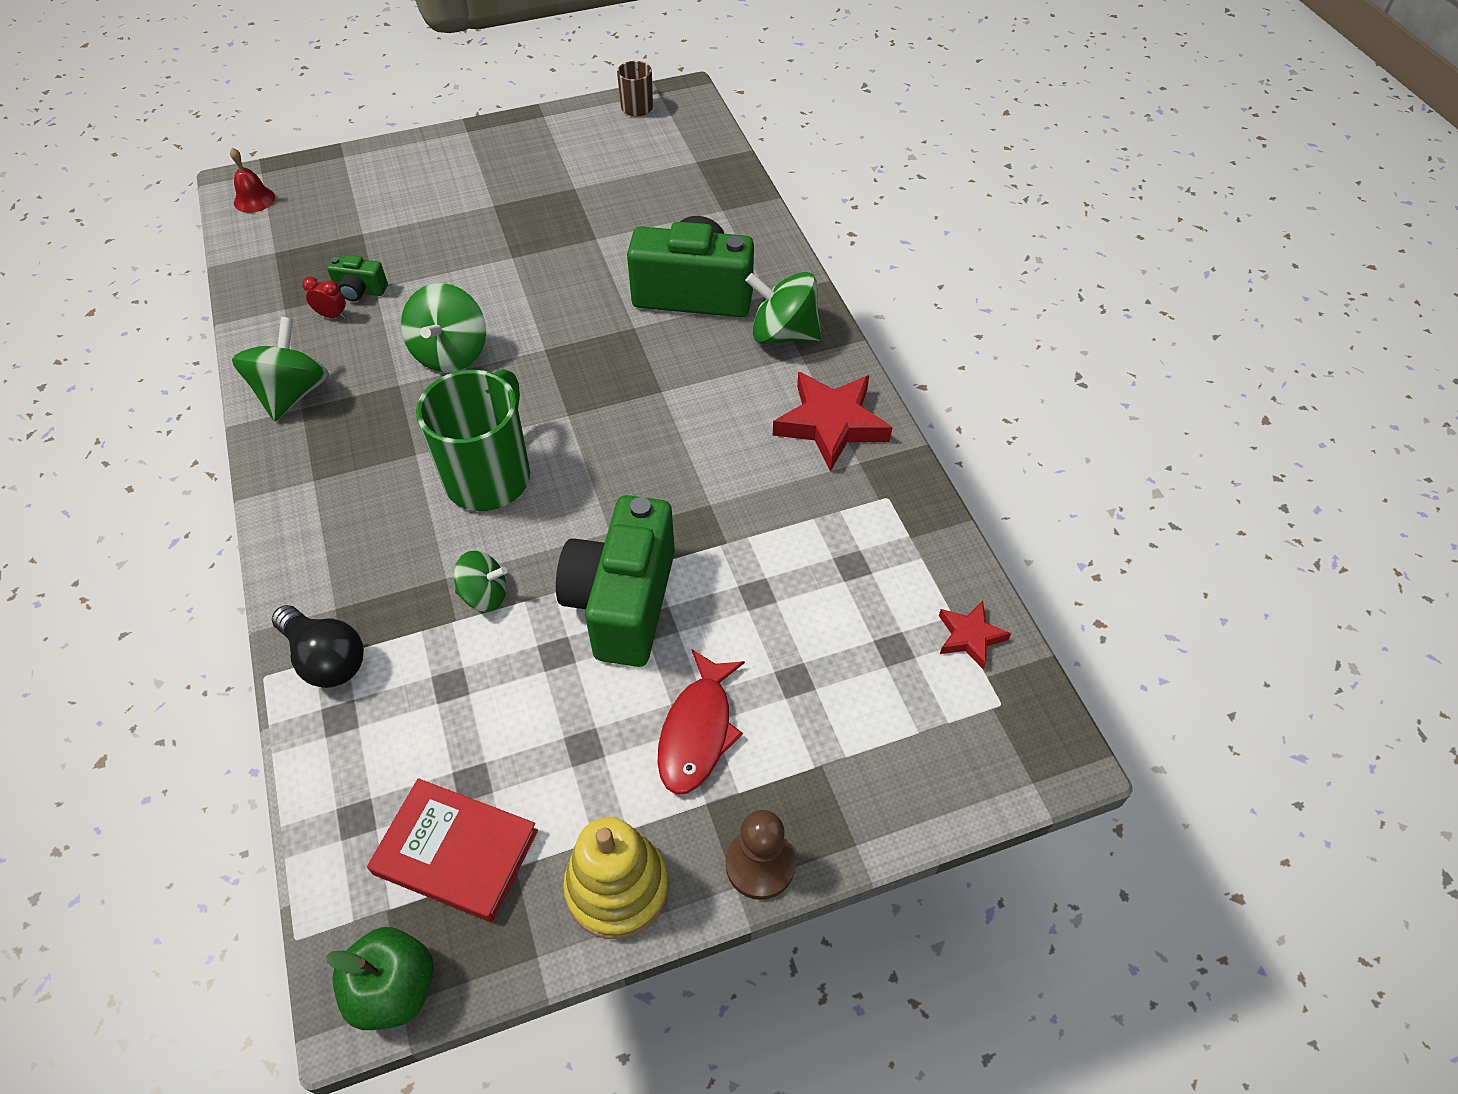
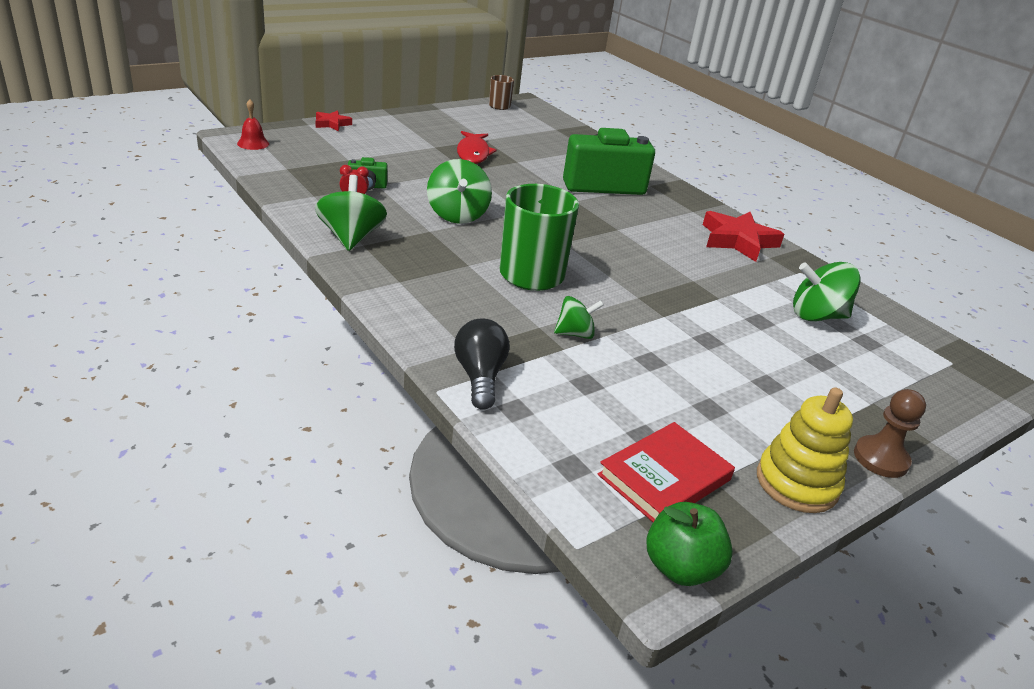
camera: 20 degrees left, 20 degrees down
(326, 659) = (480, 377): black light bulb -> black light bulb turned 120 degrees counterclockwise
(456, 852) = (664, 477): red book -> red book turned 45 degrees counterclockwise
(623, 602) = (676, 331): green camera -> none
(697, 731) = (780, 393): red fish -> red fish (473, 153)
(783, 334) = (674, 202): green spinning top -> green spinning top (817, 316)
(970, 637) = (906, 333): red star -> red star (332, 124)

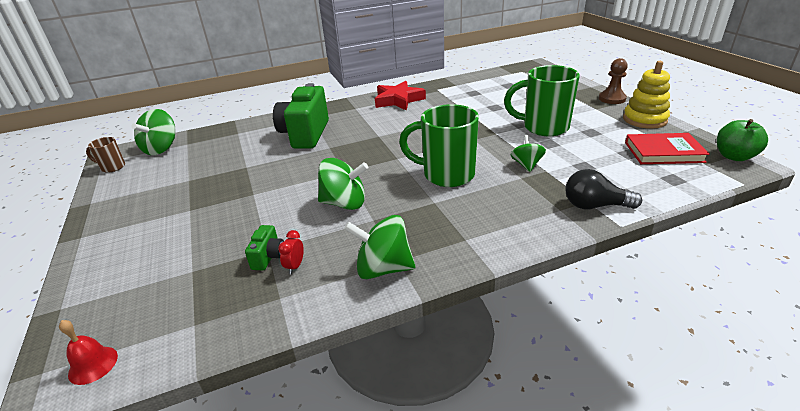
camera: 70 degrees left, 0 degrees up
(332, 124) = (76, 285): red star -> none
(473, 153) = (218, 188): red fish -> none
(664, 477) = (663, 152): red book -> red book turned 60 degrees counterclockwise
(705, 361) = (543, 127): none -> green mug
(817, 316) = (485, 92): green spinning top -> green spinning top (161, 148)

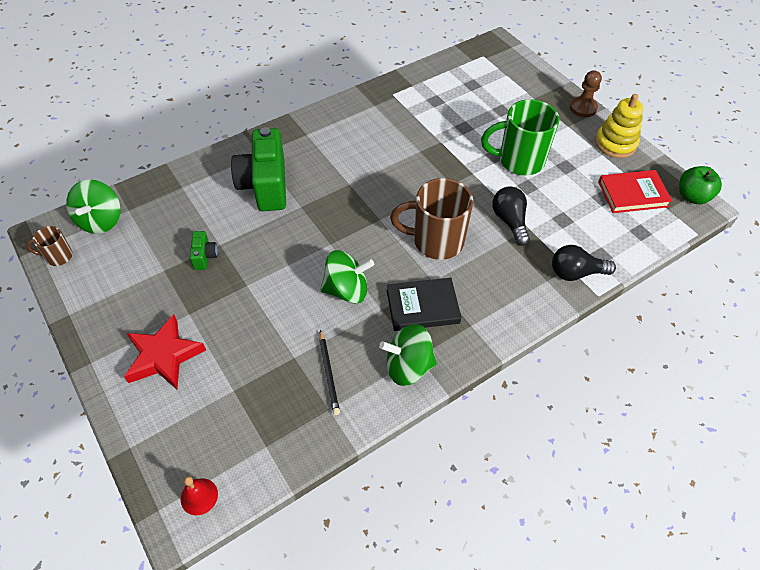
camera: 15 degrees left, 20 degrees up
(269, 257) = (299, 365): green camera -> green camera (205, 256)
(295, 266) = (328, 373): red clock -> black pencil
(398, 100) = (353, 117): red star -> red star (164, 356)
(417, 221) = (422, 306): none -> black book
(446, 175) = (435, 241): green mug -> brown mug
(526, 165) = (510, 221): green spinning top -> black light bulb

